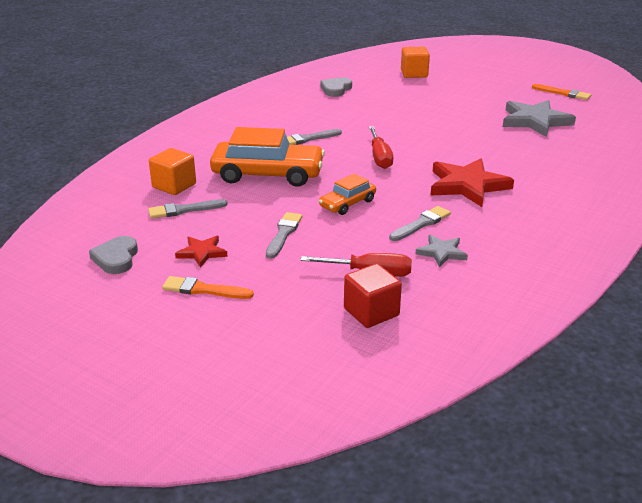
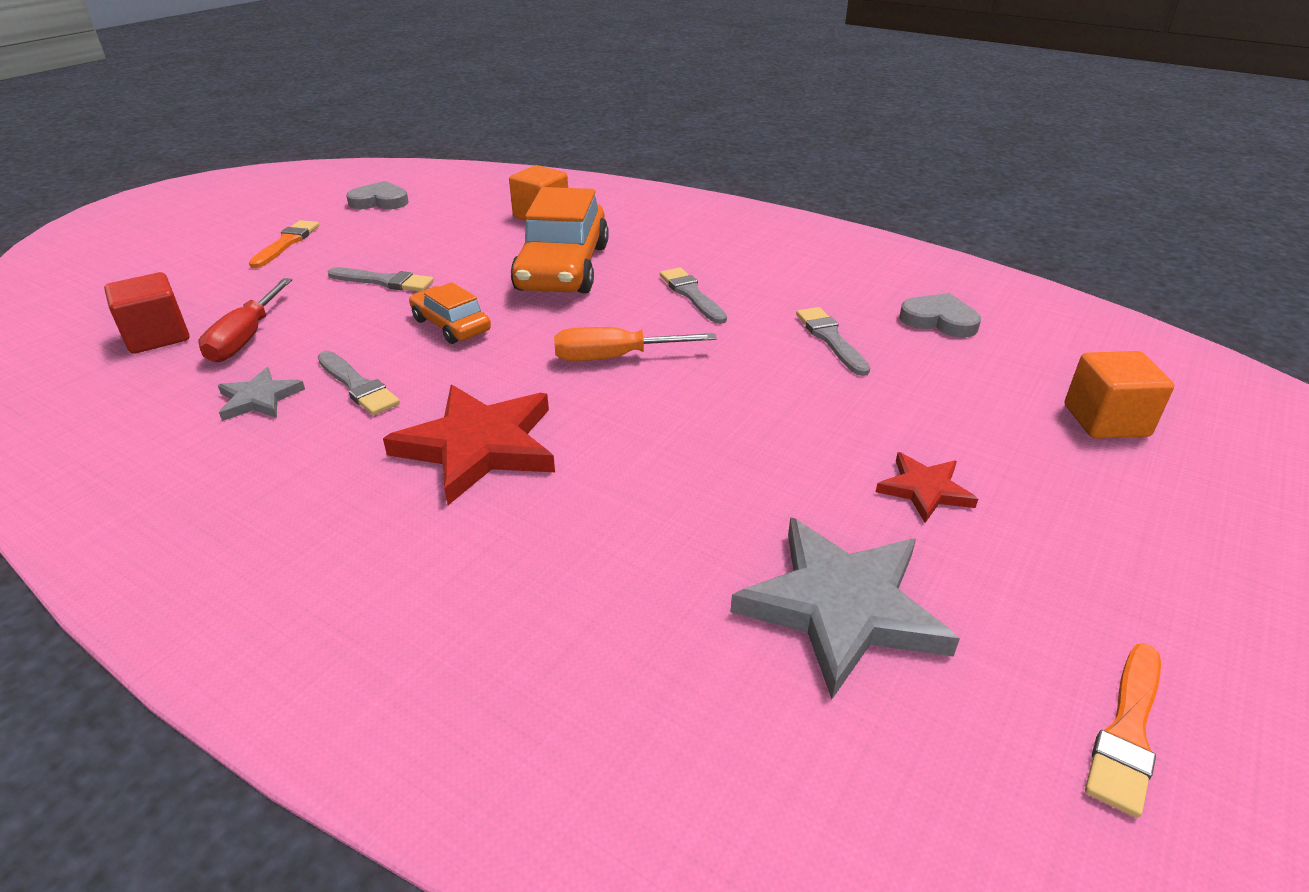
camera: 90 degrees right, 5 degrees up
(184, 210) = (474, 224): grey brush -> grey brush (830, 339)
(202, 253) = (366, 238): red star -> red star (924, 490)
(379, 157) = (615, 357): red screwdriver -> orange screwdriver

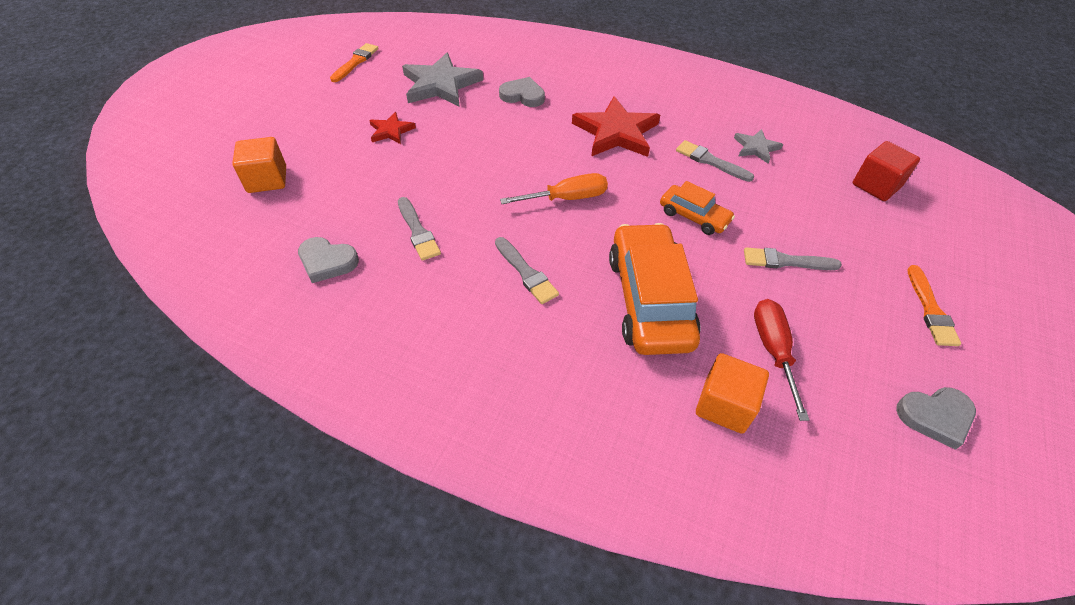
camera: 170 degrees right, 15 degrees up
(246, 338) = (818, 190): red screwdriver -> red screwdriver (773, 351)
(637, 550) = (523, 95): none -> grey heart

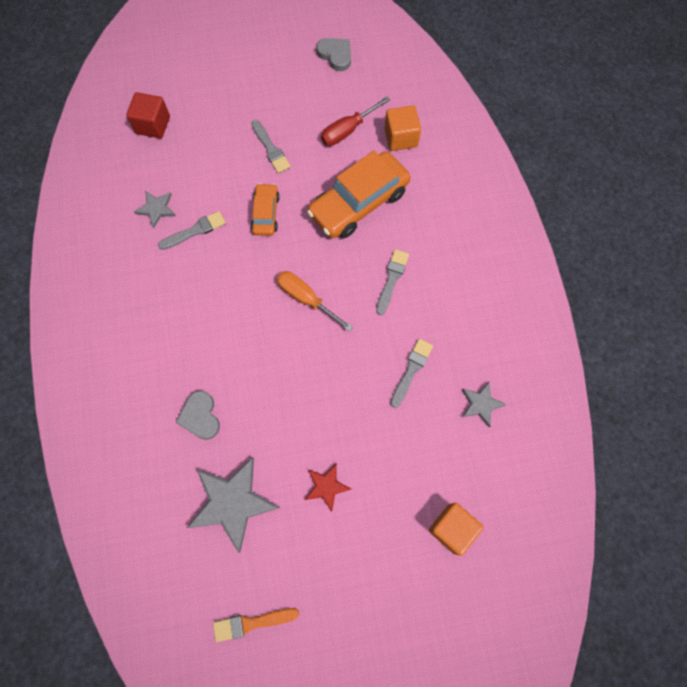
camera: 125 degrees left, 20 degrees up
(327, 262) = (481, 404): grey heart -> grey star
(616, 132) = (203, 311): red star -> none
(710, 161) = (195, 231): grey brush -> grey brush turned 120 degrees counterclockwise
(930, 310) = (258, 72): orange brush -> none

